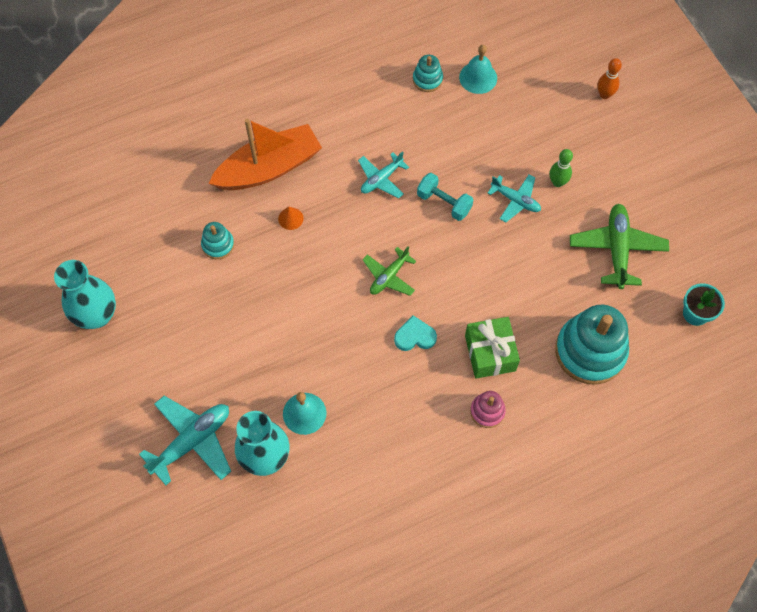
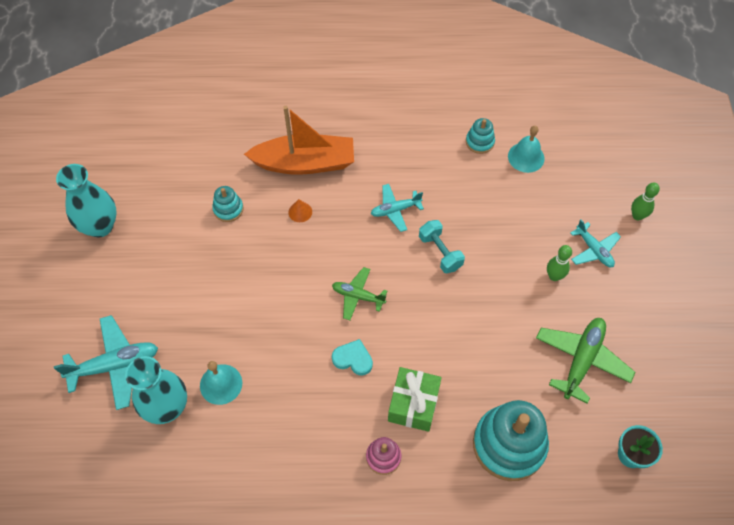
camera: 25 degrees right, 5 degrees down
(389, 276) = (358, 296): green plane -> green plane turned 45 degrees clockwise
(515, 200) = (506, 276): turquoise plane -> turquoise plane (594, 250)
(604, 94) = (637, 216): orange bowling pin -> green bowling pin

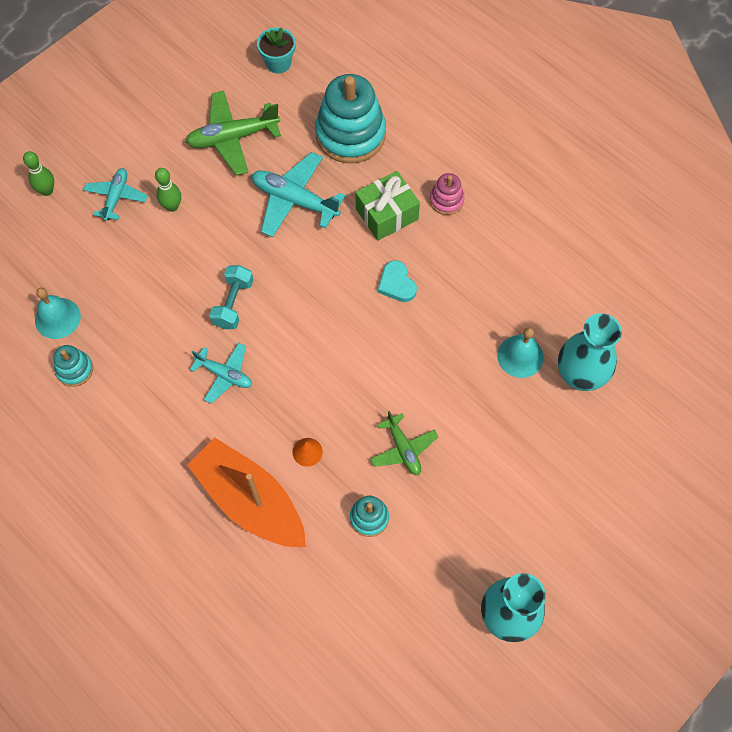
camera: 135 degrees left, 5 degrees up
(114, 365) = (598, 451): turquoise plane -> turquoise plane (295, 200)
(358, 296) = (340, 328): green plane -> green plane (403, 449)

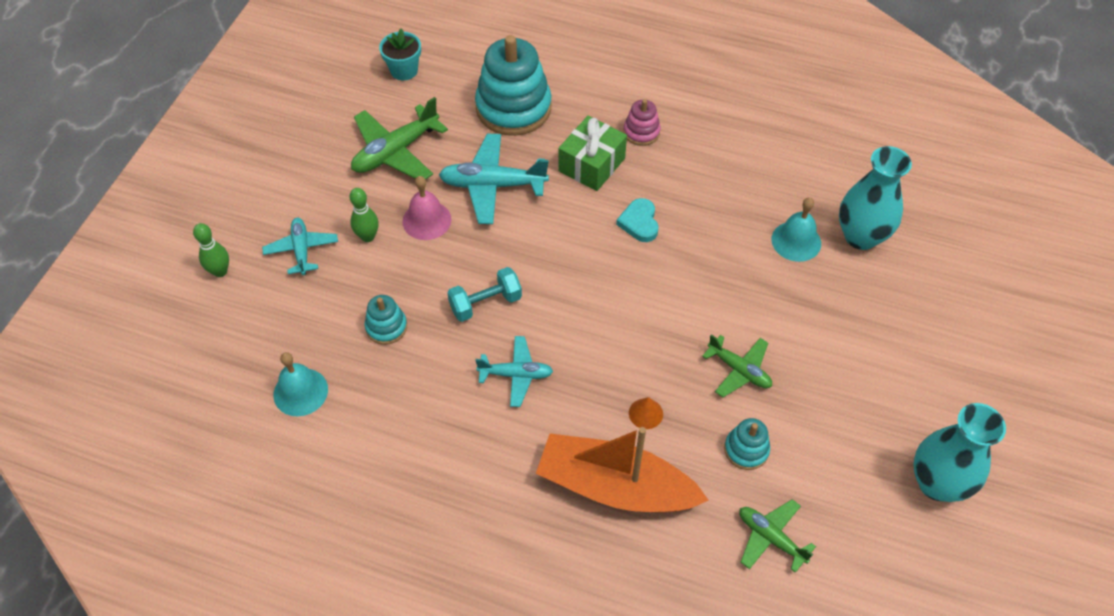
camera: 25 degrees left, 10 degrees down
(75, 369) = (349, 436): turquoise stacking toy -> turquoise stacking toy (386, 327)
(225, 210) = (426, 220): none -> pink bell
(233, 304) = (485, 303): turquoise dumbbell -> turquoise dumbbell turned 75 degrees clockwise
(346, 597) = (771, 538): none -> green plane
(396, 284) = (639, 222): turquoise heart -> turquoise heart turned 45 degrees clockwise

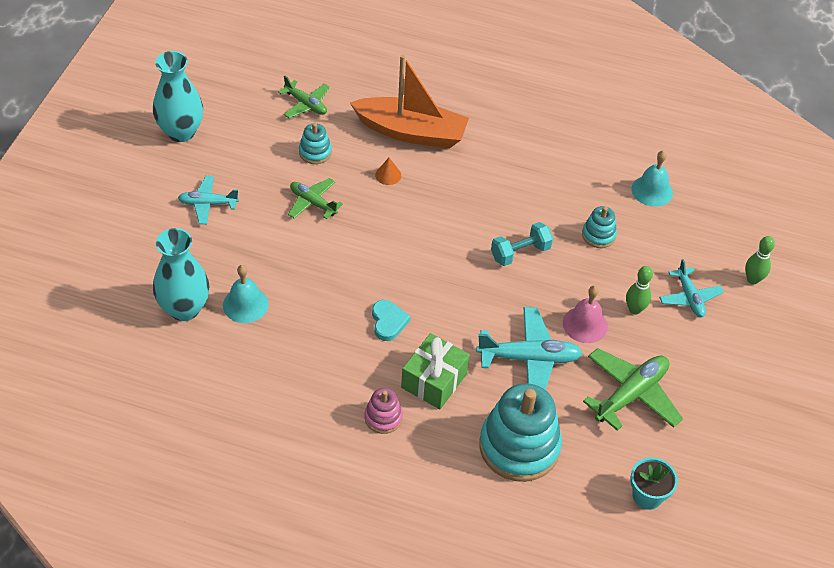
camera: 175 degrees right, 5 degrees down
(516, 374) = (489, 201): turquoise plane -> turquoise plane (208, 204)

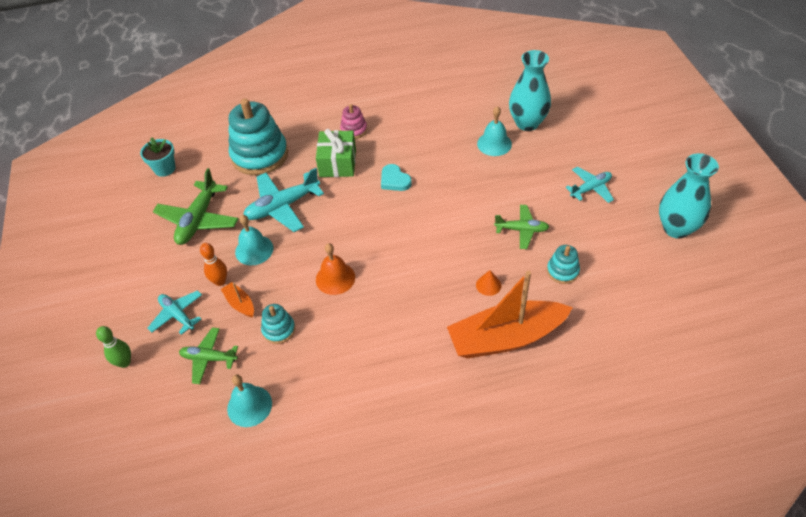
camera: 155 degrees right, 0 degrees up
(306, 104) = (617, 311): green plane -> green plane (209, 358)
(520, 253) = (335, 278): turquoise dumbbell -> orange bell
(585, 324) = (254, 250): pink bell -> turquoise bell
(624, 277) = (240, 304): none -> orange boat
(634, 309) = (220, 281): green bowling pin -> orange bowling pin

